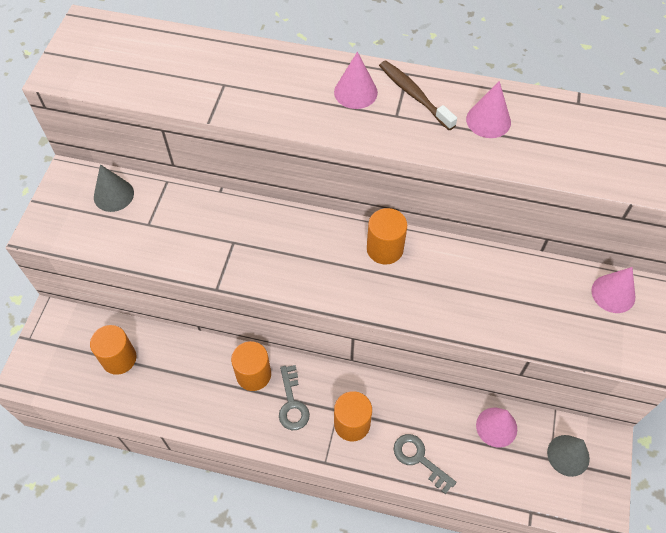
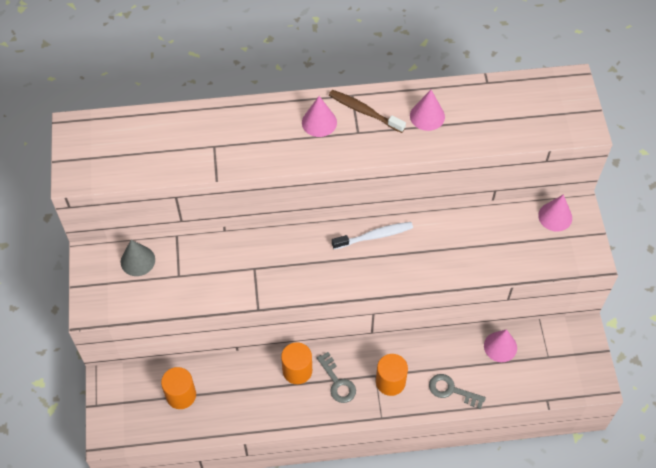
camera: 20 degrees left, 0 degrees up
(385, 249) = (375, 236): orange cylinder -> white toothbrush
(568, 455) = (559, 349): grey cone -> none

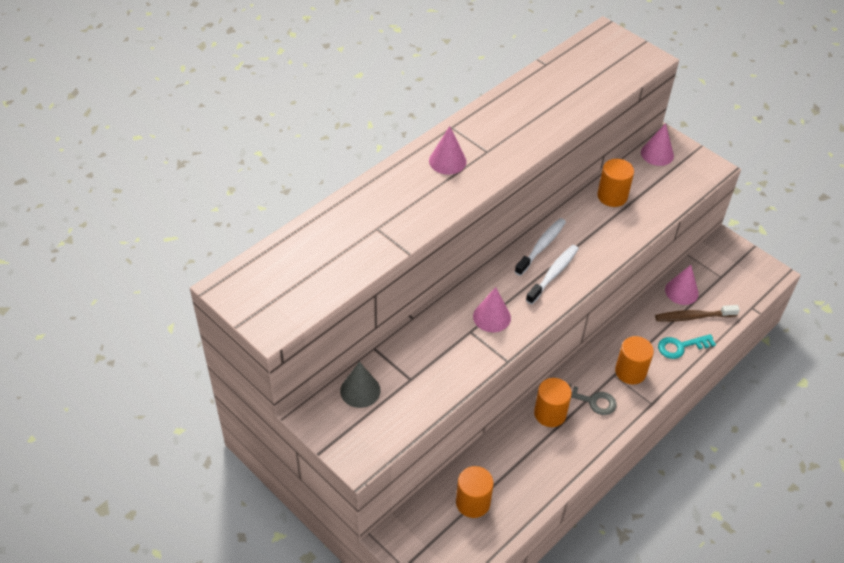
camera: 40 degrees left, 10 degrees down
(361, 264) = (553, 274): none -> white toothbrush
(364, 111) = (475, 133): brown toothbrush -> brown toothbrush (693, 317)
(427, 116) = (528, 111): pink cone -> pink cone (492, 317)
(451, 390) = (681, 347): grey key -> turquoise key
(476, 230) = (612, 196): none -> orange cylinder

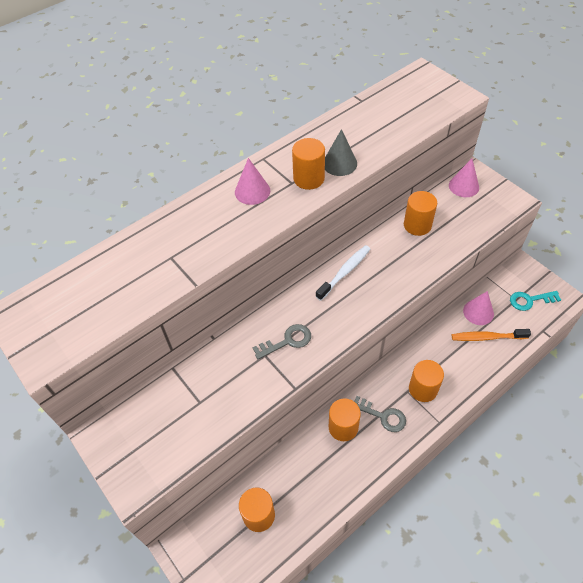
camera: 10 degrees right, 5 degrees up
(360, 390) = (150, 412): grey cone -> grey cone (339, 163)
(492, 317) = (287, 341): pink cone -> grey key
(504, 147) = (309, 178): none -> orange cylinder
(553, 274) = (352, 300): white toothbrush -> none
(681, 347) = (472, 366): turquoise key -> turquoise key (530, 300)
(693, 317) = (487, 337): brown toothbrush -> orange toothbrush

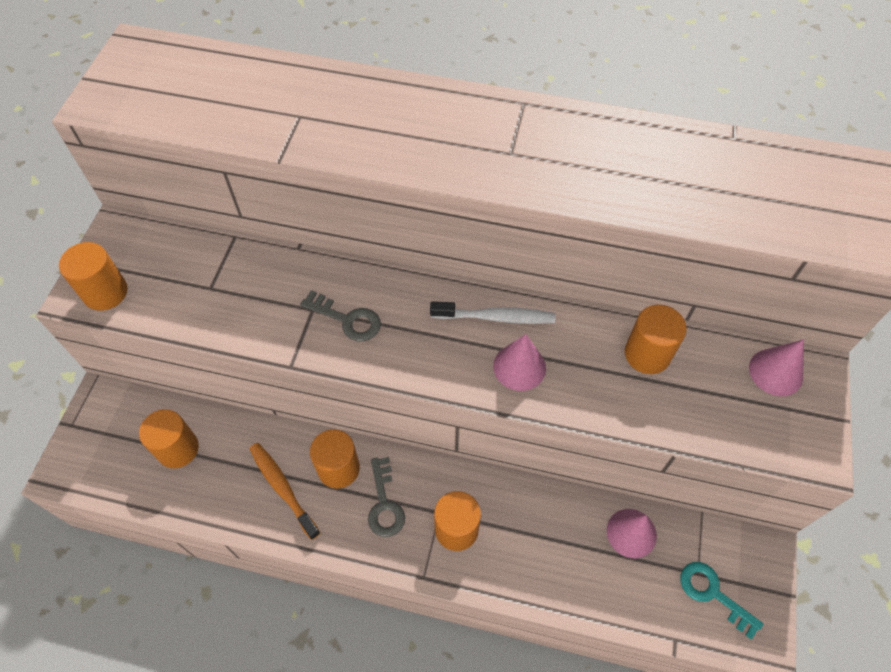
camera: 50 degrees right, 5 degrees up
(252, 191) = (460, 125): pink cone -> pink cone (519, 367)
(309, 178) = (533, 165): orange cylinder -> orange cylinder (105, 292)
(339, 163) = (591, 181): grey cone -> none
(487, 337) = (599, 567): orange toothbrush -> orange toothbrush (282, 488)

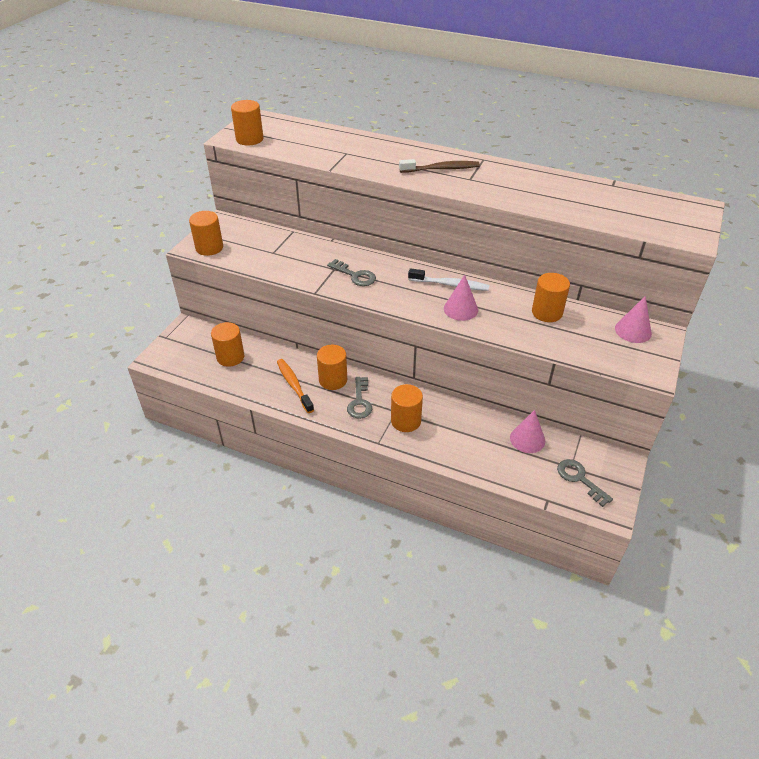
camera: 10 degrees right, 15 degrees down
(130, 102) = (249, 139): none -> orange cylinder
(461, 135) = (441, 169): none -> brown toothbrush
(713, 594) = (579, 479): turquoise key -> grey key

